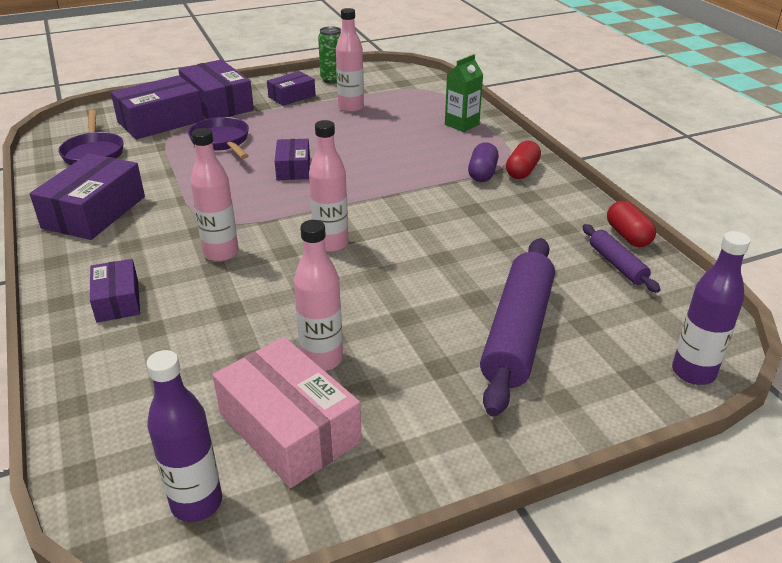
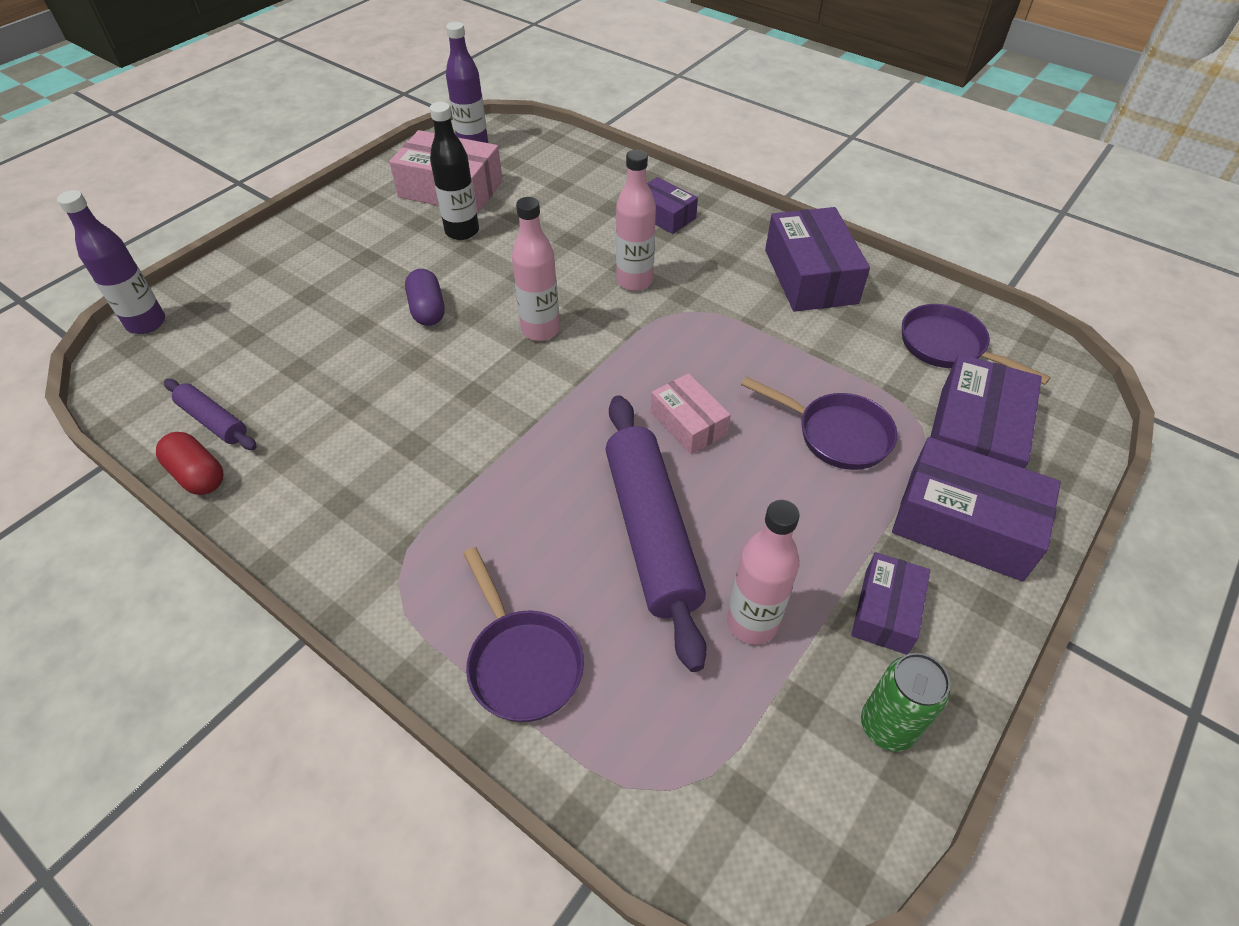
camera: 150 degrees right, 15 degrees up
(293, 168) = (688, 423): purple box -> pink box
(322, 359) = (462, 231): pink bottle -> black bottle
(462, 124) = (522, 662): green carton -> purple pan
(482, 173) = (427, 525): purple capsule -> purple capsule (427, 310)
(518, 333) = (310, 305): purple rolling pin -> purple rolling pin (651, 532)
(522, 171) = (368, 558): red capsule -> none

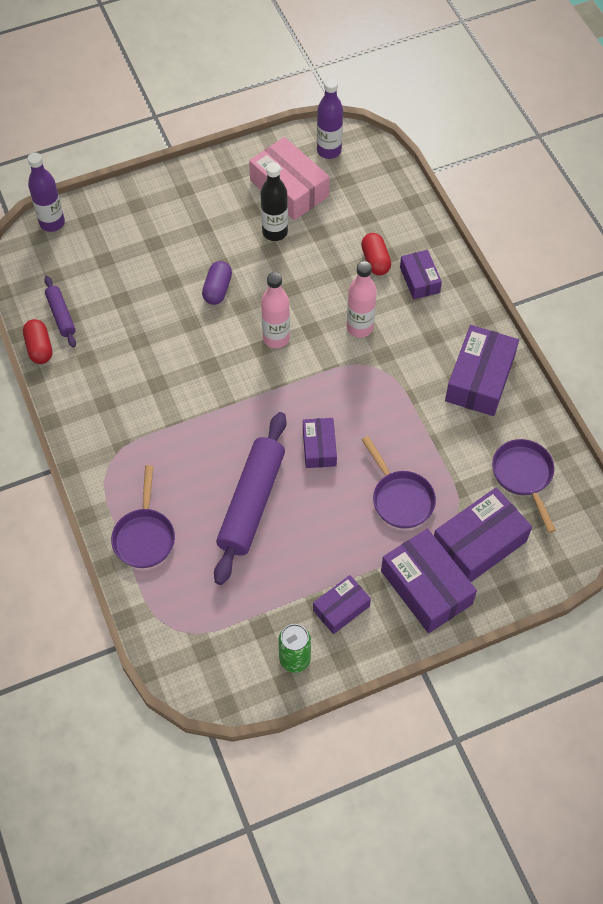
camera: 30 degrees right, 10 degrees up
(601, 216) = (375, 261): none -> red capsule
(688, 423) = (319, 447): pink box -> purple box
(752, 623) = (268, 577): pink bottle -> none

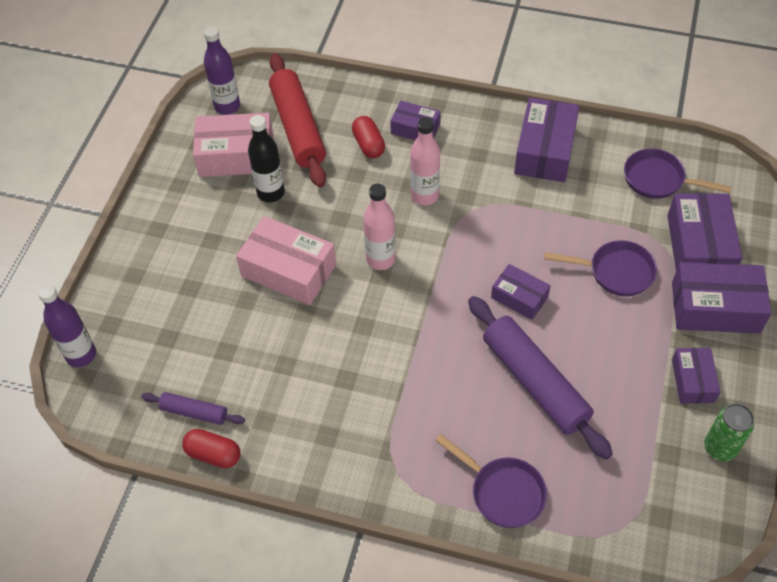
camera: 50 degrees left, 5 degrees down
(217, 289) = (288, 270): purple capsule -> pink box
(350, 207) = (298, 128): none -> red rolling pin
(375, 261) = (368, 145): red capsule -> red capsule turned 45 degrees clockwise
(479, 379) = (545, 150): purple box -> purple box turned 45 degrees clockwise

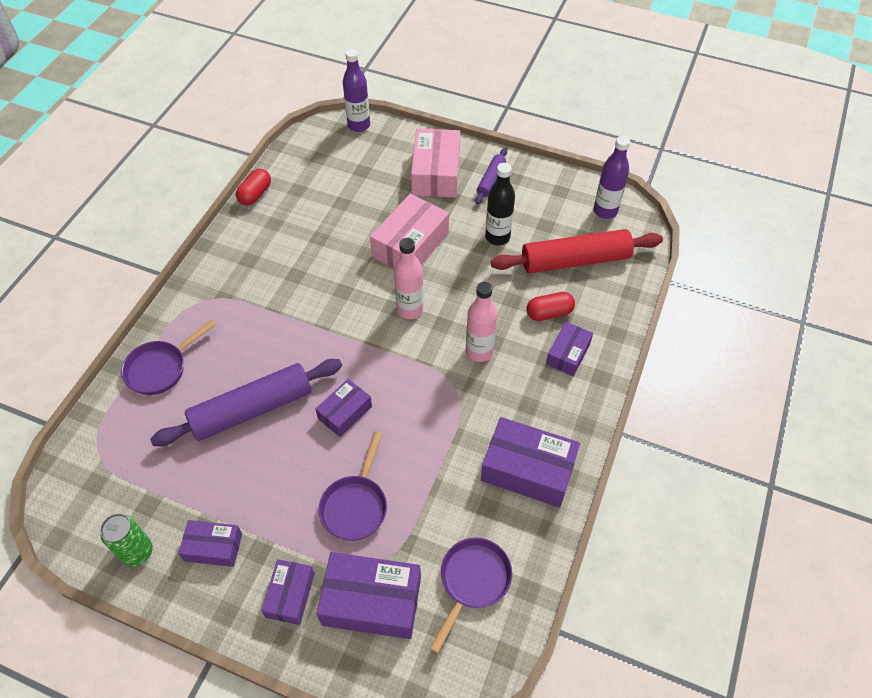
camera: 95 degrees right, 0 degrees up
(194, 412) = (293, 184): purple rolling pin -> purple rolling pin (491, 180)
(236, 156) = (544, 215): pink box -> pink box (436, 173)
(715, 307) = (290, 595): purple box -> purple box, size x0.59

